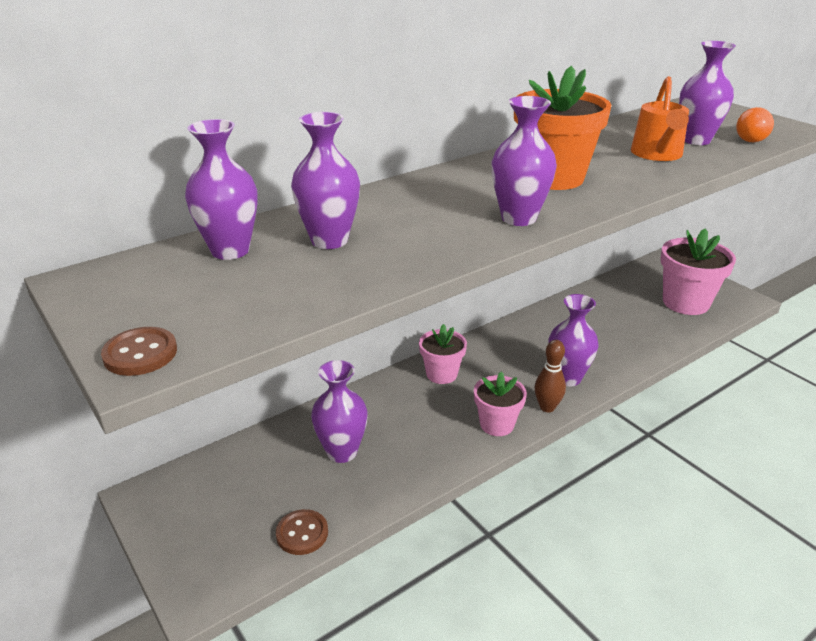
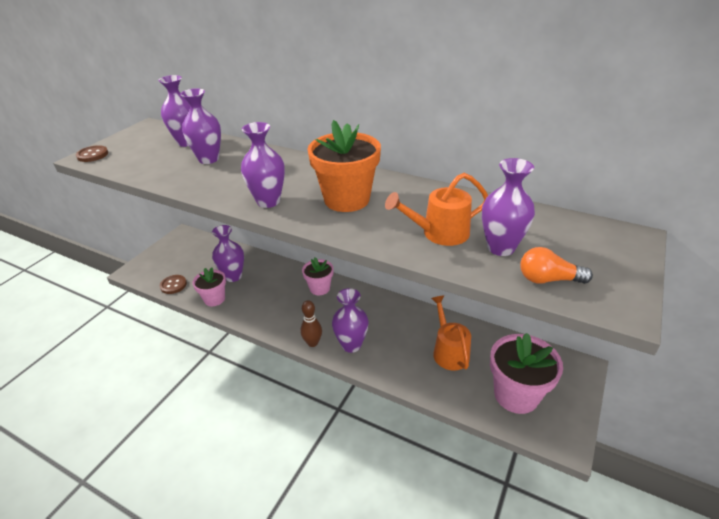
camera: 65 degrees right, 5 degrees up
(497, 424) = (283, 325): pink flower pot -> pink flower pot (214, 299)
(611, 318) = (449, 351): none -> orange watering can

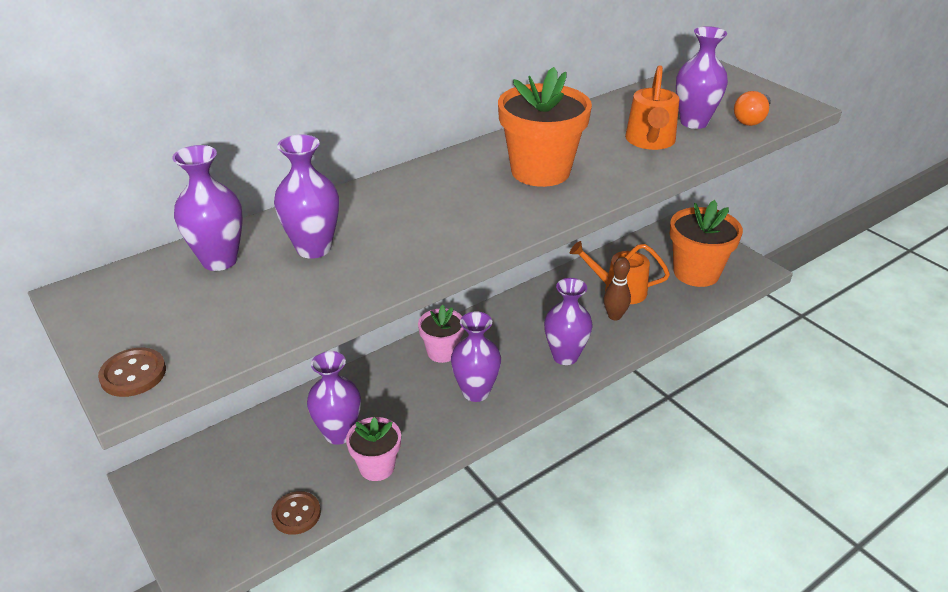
camera: 65 degrees left, 0 degrees up
(268, 201) = (497, 222): purple vase -> purple vase (475, 392)
(312, 343) = (540, 387): brown bowling pin -> brown bowling pin (614, 316)
(516, 395) = (696, 273): pink flower pot -> orange flower pot

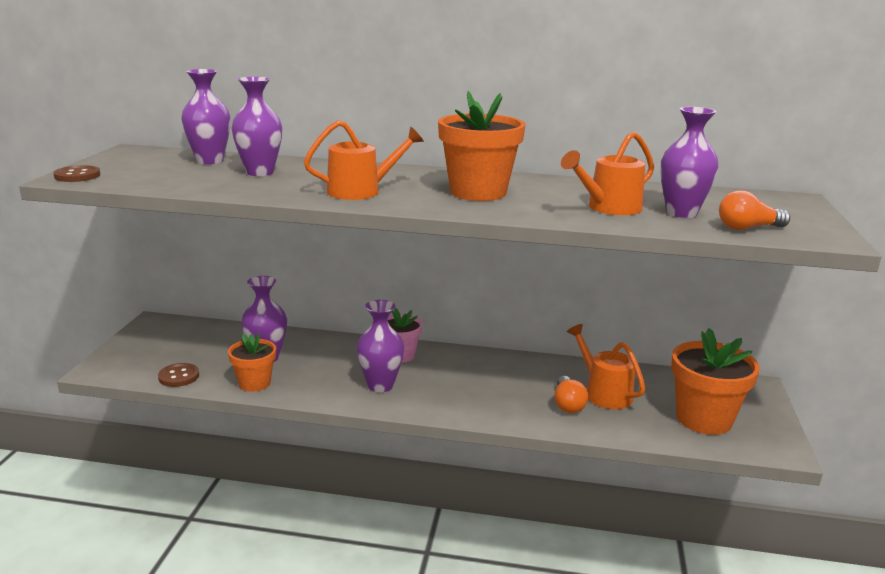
camera: 45 degrees right, 15 degrees down
(377, 467) = (254, 383): pink flower pot -> orange flower pot
(460, 222) = (361, 191): none -> orange watering can
(565, 356) = (480, 403): purple vase -> none
(614, 316) = (567, 404): brown bowling pin -> orange light bulb

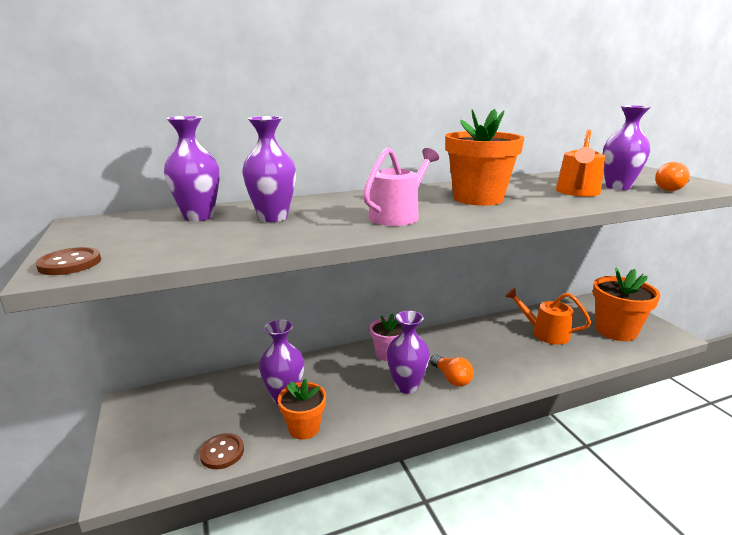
camera: 30 degrees left, 0 degrees up
(361, 191) = (398, 215): orange watering can -> pink watering can
(567, 404) = (539, 350): orange light bulb -> orange light bulb (451, 378)

